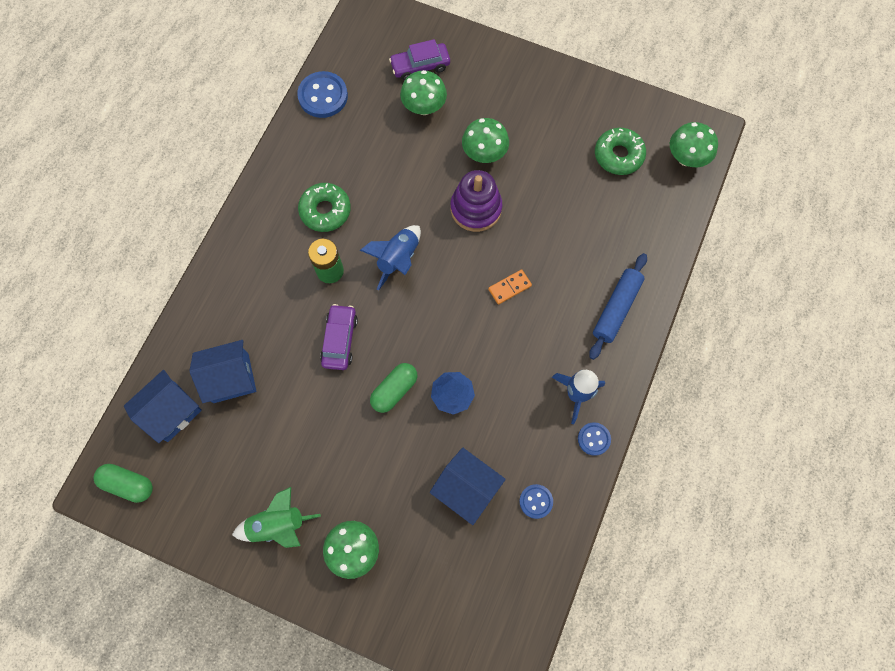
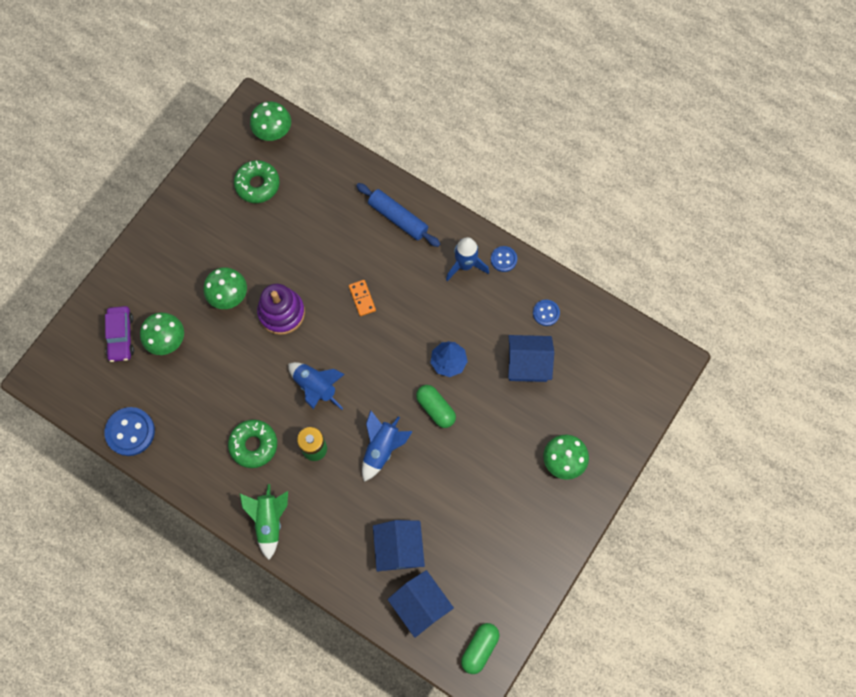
camera: 80 degrees left, 0 degrees up
(278, 524) = (534, 520): green rocket -> green rocket (269, 521)
(340, 340) = (382, 448): purple car -> blue rocket
(466, 488) = (527, 364): blue house -> blue house turned 45 degrees clockwise

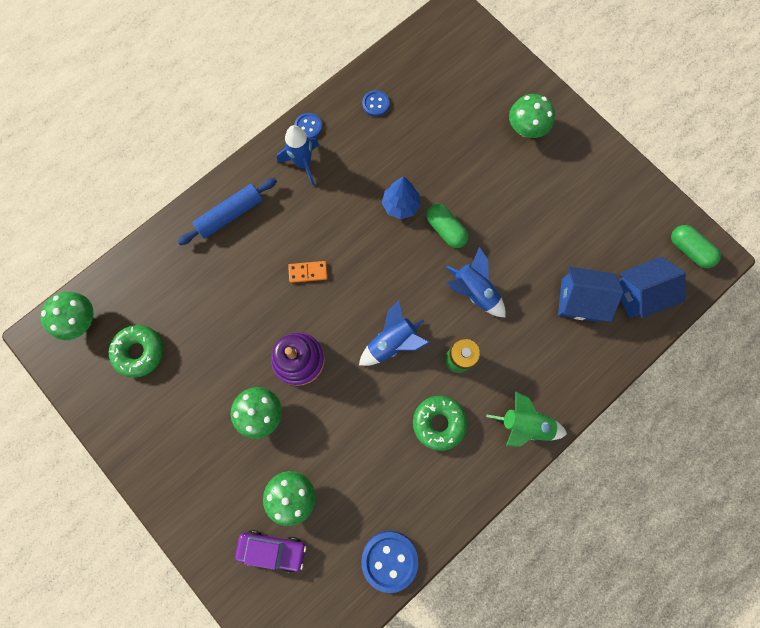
camera: 75 degrees left, 5 degrees up
(435, 409) = (445, 230): green capsule -> green capsule turned 75 degrees clockwise
(527, 364) = (422, 134): blue house -> none

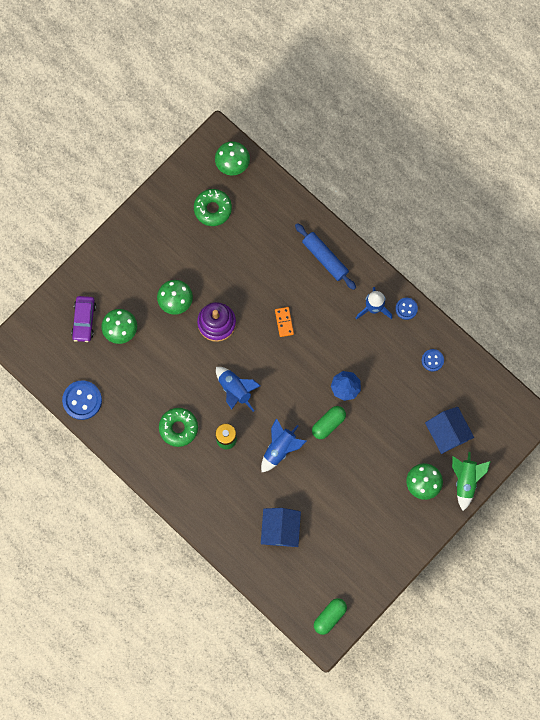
camera: 85 degrees right, 0 degrees up
(524, 424) = (182, 490): green rocket -> green rocket (465, 481)
(638, 293) = (290, 576): blue house -> blue house (447, 433)

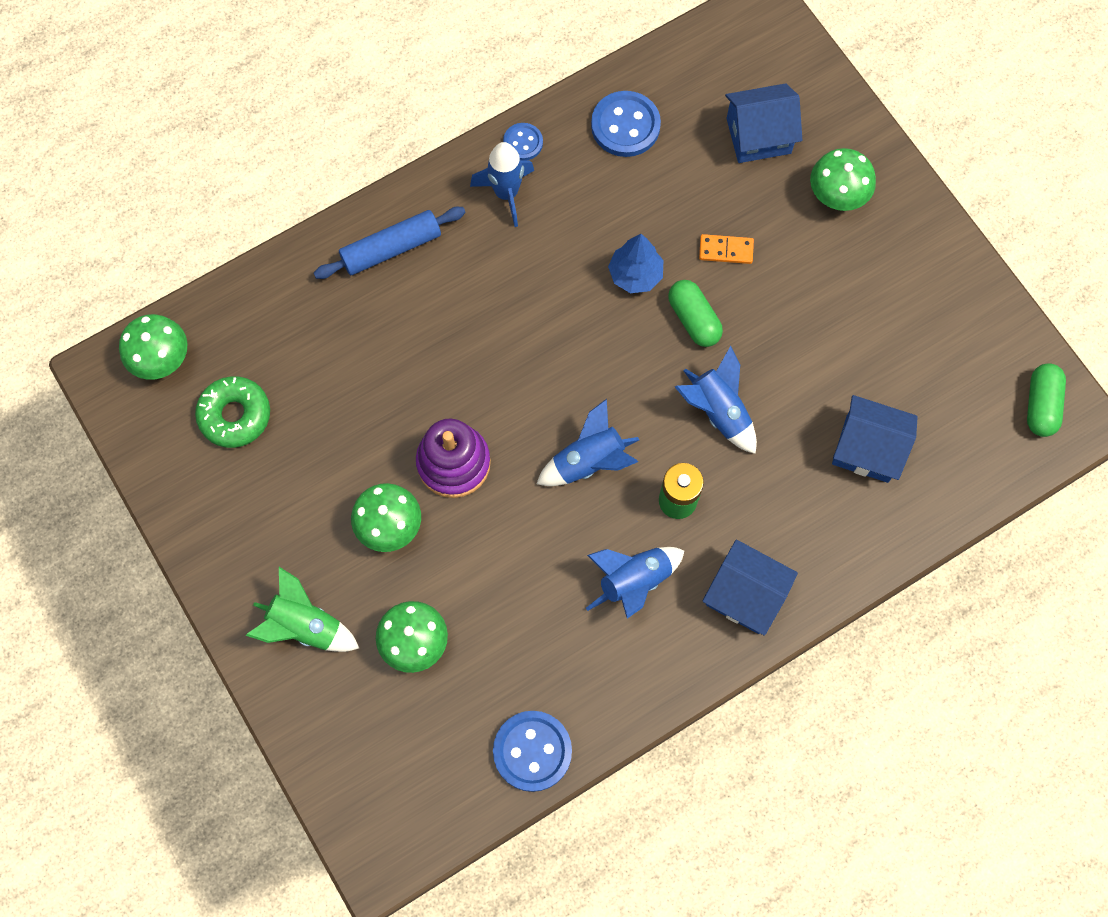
camera: 75 degrees left, 5 degrees down
(84, 320) = (374, 708): purple car -> none
(178, 428) = (634, 581): green donut -> blue rocket
(186, 484) = (745, 595): none -> blue house
(284, 322) = (487, 346): orange domino -> orange domino (726, 250)
(329, 617) = (1041, 405): green capsule -> green capsule turned 45 degrees clockwise
(432, 360) = (625, 126): blue button -> blue button, size x1.74
(465, 481) = (847, 129): green rocket -> green rocket (305, 626)

